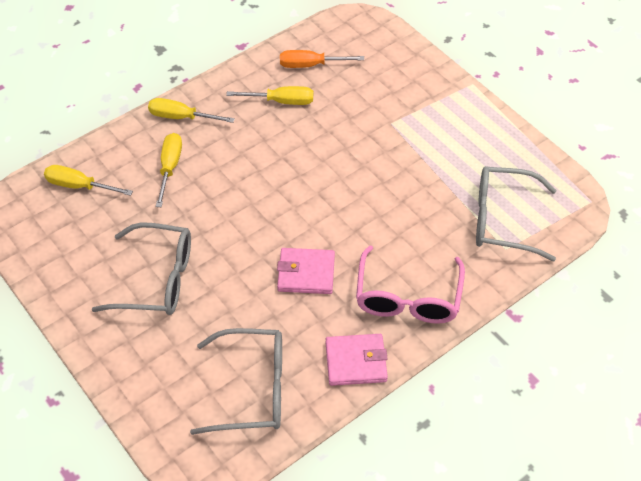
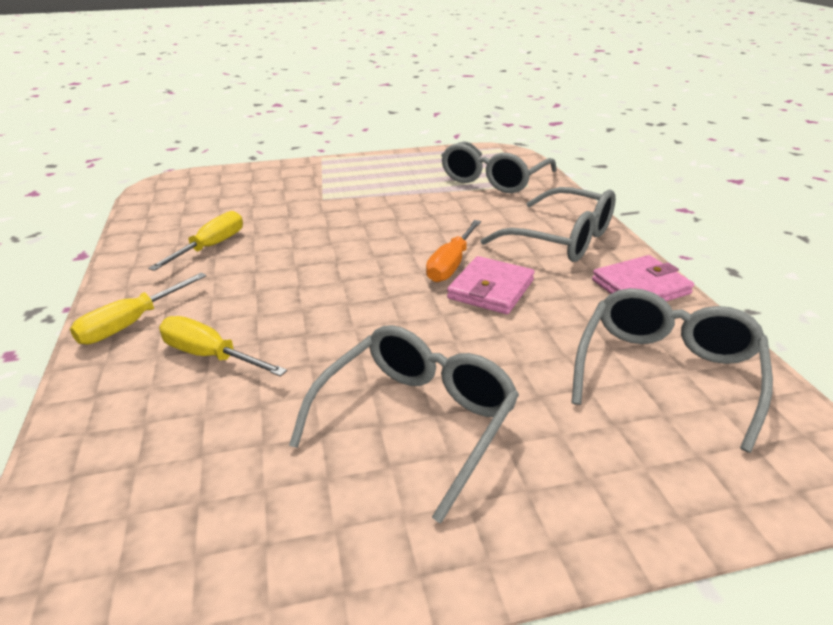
camera: 65 degrees left, 20 degrees down
(79, 186) = (126, 473): yellow screwdriver -> none
(310, 65) = (184, 219): orange screwdriver -> orange screwdriver (451, 264)
(356, 361) = (640, 287): pink wallet -> pink wallet turned 45 degrees clockwise
(408, 298) = (562, 239): pink glasses -> grey glasses

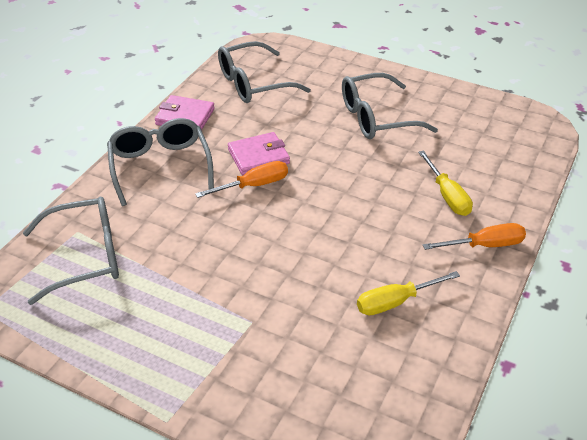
camera: 140 degrees left, 10 degrees up
(131, 324) = (485, 245): yellow screwdriver -> orange screwdriver

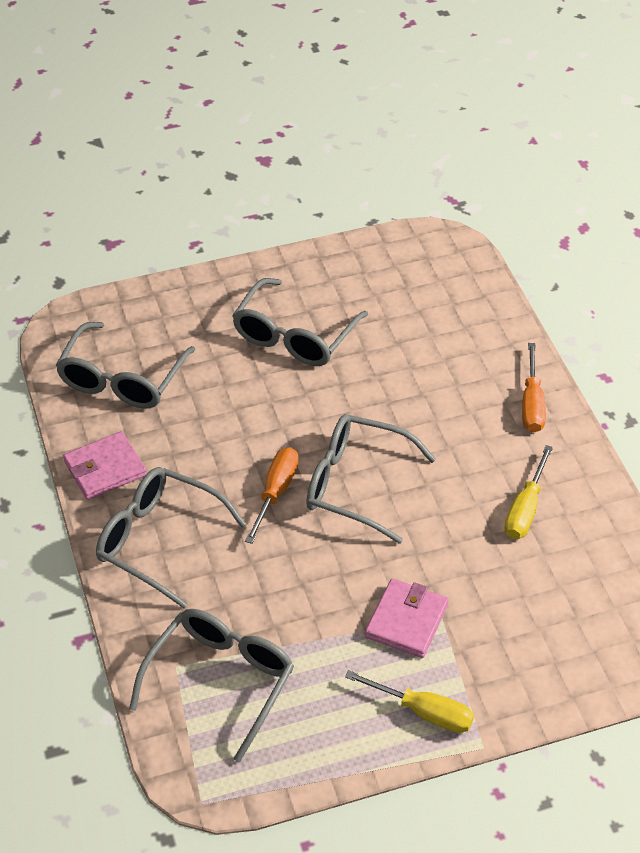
camera: 45 degrees left, 5 degrees up
(258, 156) = (239, 459): pink wallet -> pink wallet (406, 621)
(305, 212) = (355, 484): none -> grey glasses
(447, 196) = (451, 377): yellow screwdriver -> yellow screwdriver (424, 712)
(485, 245) = (532, 404): orange screwdriver -> orange screwdriver turned 150 degrees clockwise

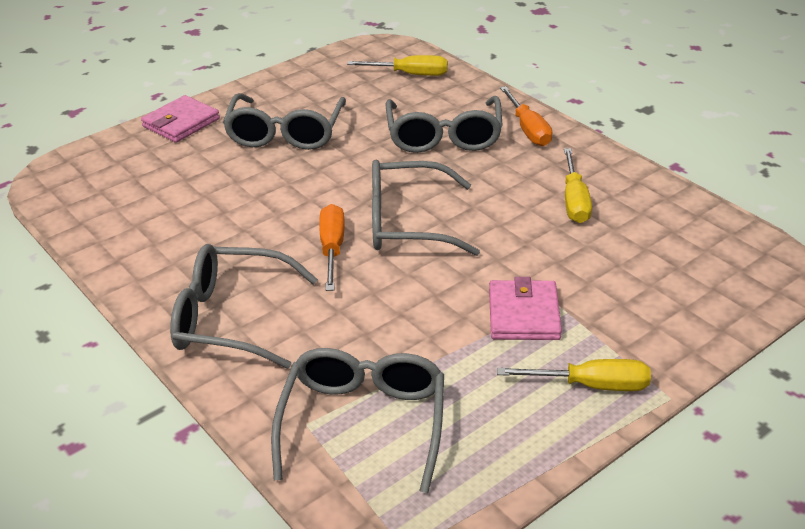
camera: 20 degrees left, 10 degrees down
(105, 469) = (144, 275): pink wallet -> pink wallet (181, 123)
(122, 380) = (130, 202): grey glasses -> grey glasses (444, 137)
(453, 291) = (410, 74): none -> yellow screwdriver

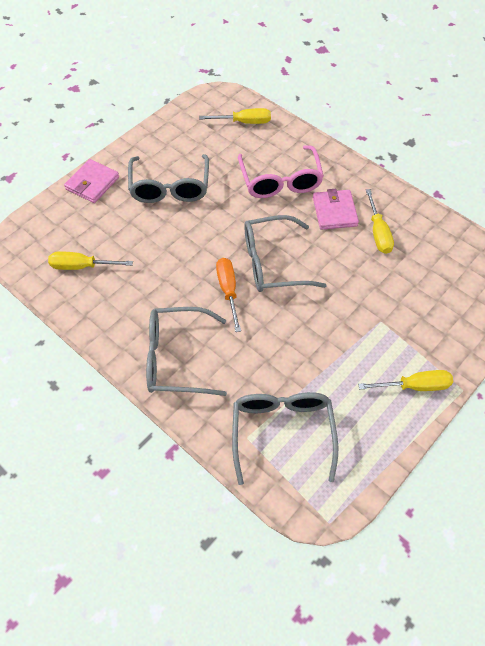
camera: 10 degrees left, 20 degrees up
(133, 207) = (82, 266): none -> yellow screwdriver
(444, 137) = (280, 181): grey glasses -> pink glasses
(523, 314) = (363, 333): pink wallet -> pink wallet (334, 212)
(528, 129) = (336, 169): orange screwdriver -> none

